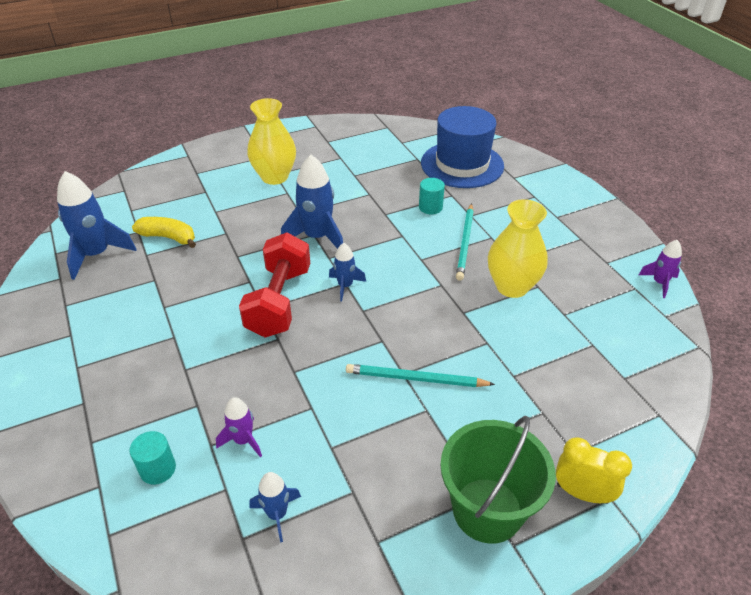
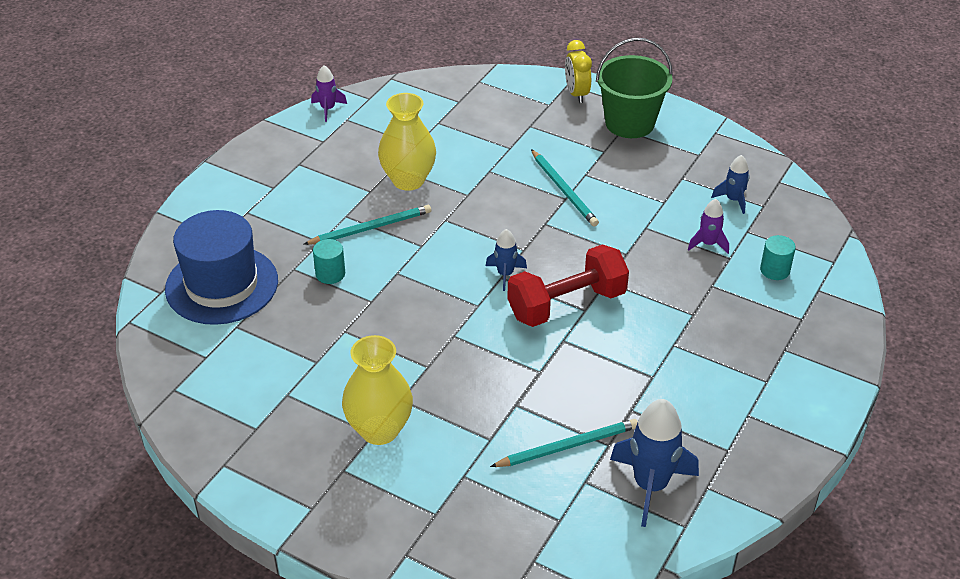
camera: 125 degrees left, 0 degrees up
(168, 237) = (568, 446): yellow banana -> turquoise pencil
(317, 237) = (456, 330): blue rocket -> none

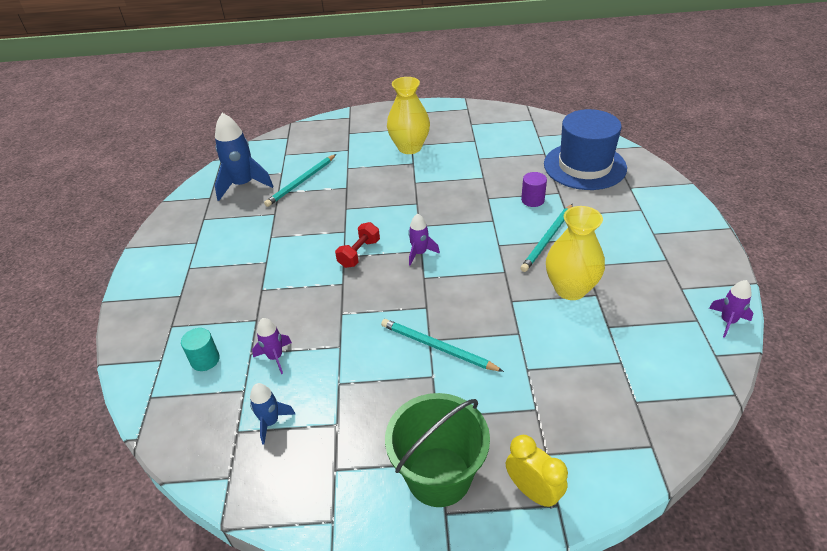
camera: 150 degrees right, 0 degrees up
(330, 274) = (532, 200): turquoise cylinder -> purple cylinder
(505, 274) = (420, 253): blue rocket -> purple rocket
(566, 304) = (359, 253): red dumbbell -> red dumbbell, size x0.54

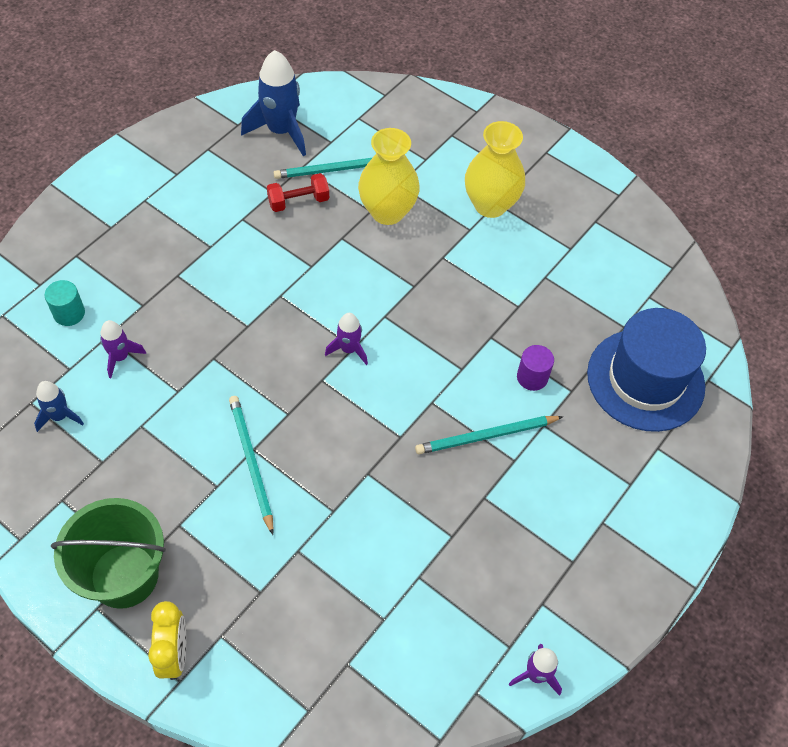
camera: 35 degrees right, 15 degrees up
(359, 253) = (296, 304): red dumbbell -> red dumbbell (298, 201)
(570, 289) = (436, 509): yellow vase -> yellow vase (387, 212)

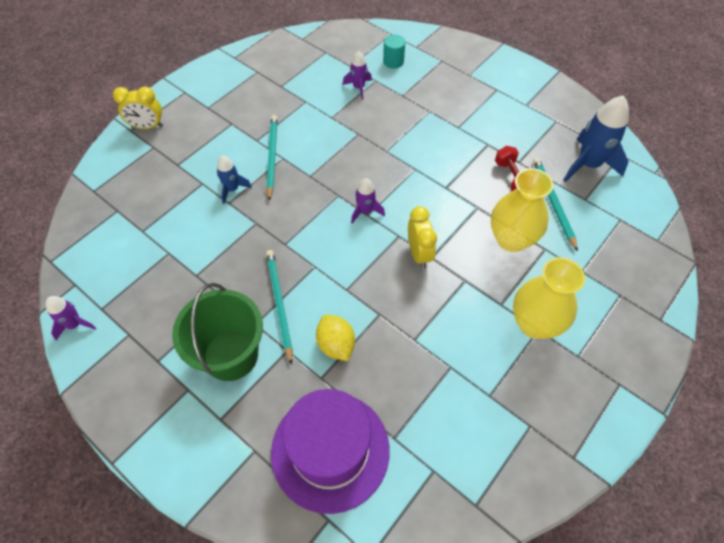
camera: 95 degrees right, 0 degrees up
(60, 416) = (315, 65): blue rocket -> blue rocket (232, 189)
(124, 575) = (202, 101): green bucket -> green bucket (231, 355)
(251, 462) = (272, 157): turquoise pencil -> turquoise pencil turned 75 degrees counterclockwise
(409, 297) = (419, 254): none -> yellow clock
(532, 377) = (336, 345): purple cylinder -> yellow lemon
(645, 379) = (330, 450): blue hat -> purple hat

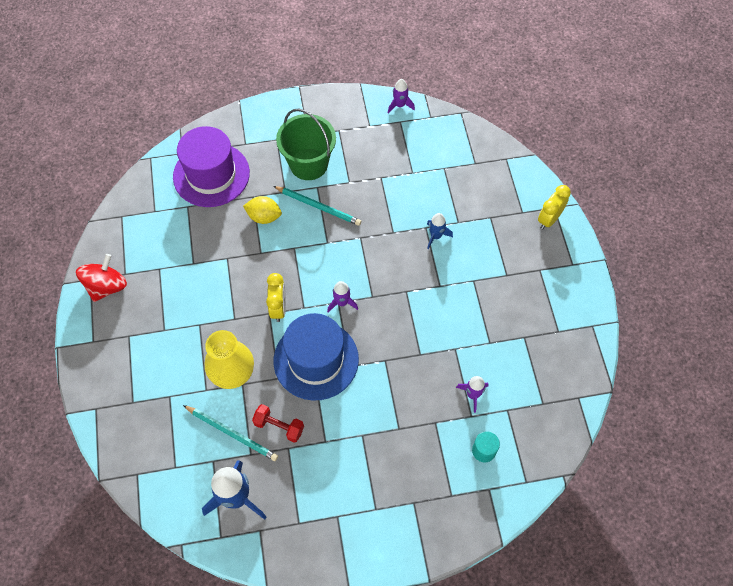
camera: 130 degrees right, 5 degrees up
(272, 157) = (446, 279): turquoise pencil -> none
(419, 254) = (278, 308): yellow clock -> yellow clock turned 120 degrees counterclockwise
(434, 193) = (316, 360): none -> blue hat
(534, 324) = (169, 331): yellow vase -> none
(562, 430) = (106, 286): none -> red spinning top

